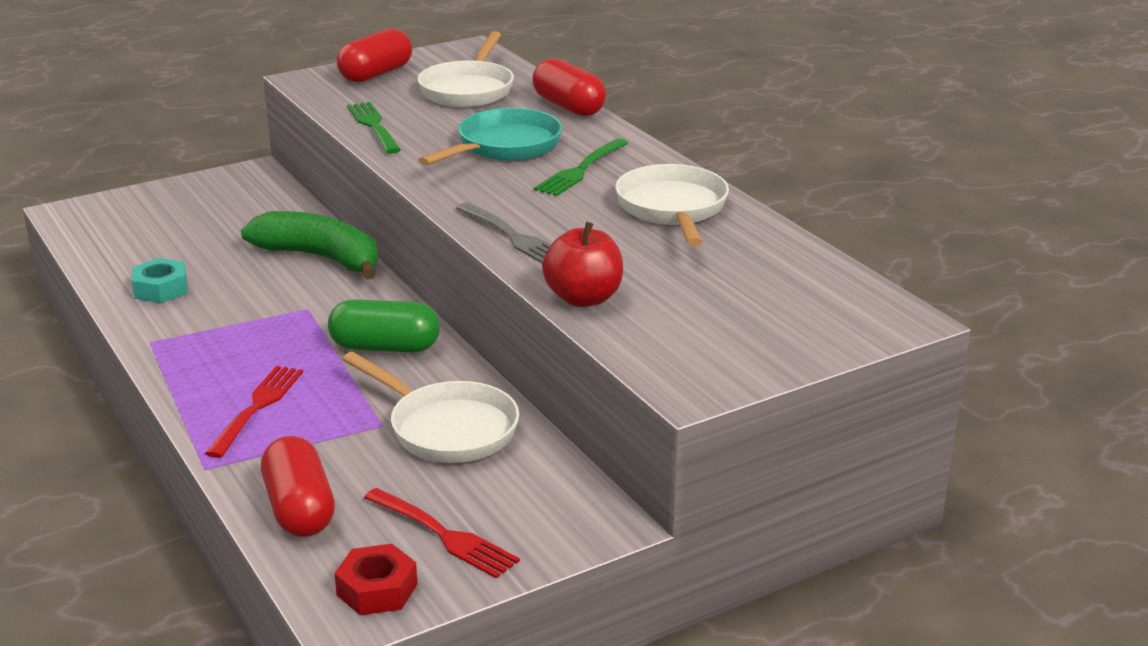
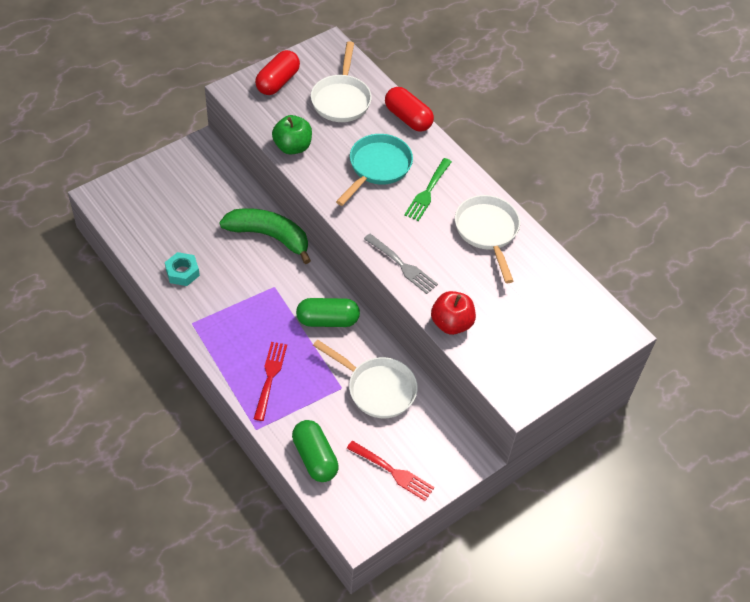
camera: 10 degrees left, 25 degrees up
(300, 509) = (315, 458): red capsule -> green capsule
(374, 126) = (292, 147): green fork -> green apple
(377, 589) = (368, 513): red nut -> none

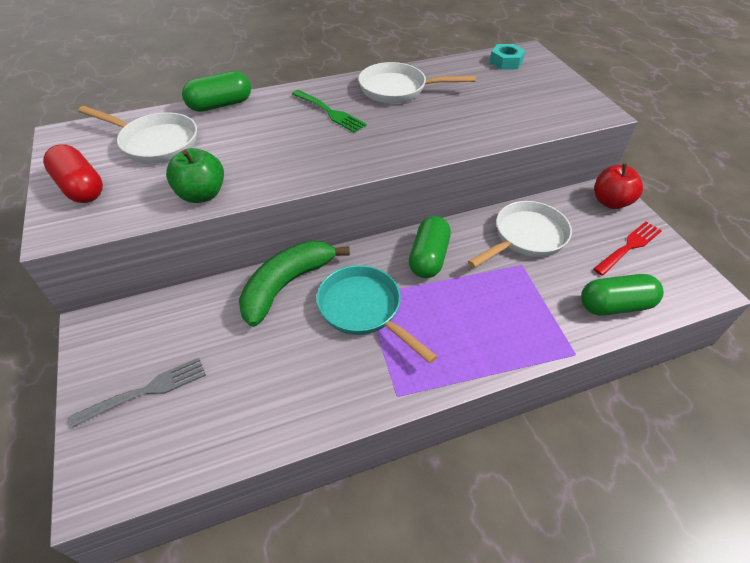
camera: 70 degrees left, 5 degrees down
(182, 272) = (305, 391): turquoise nut -> turquoise nut (506, 62)
(270, 378) = (501, 325): red fork -> none
(377, 168) = (277, 137): turquoise pan -> turquoise pan (364, 310)
(401, 265) = (422, 147): grey fork -> grey fork (146, 391)
(408, 118) = (220, 105): red capsule -> green capsule
(451, 323) = (507, 131): red apple -> red apple (610, 202)

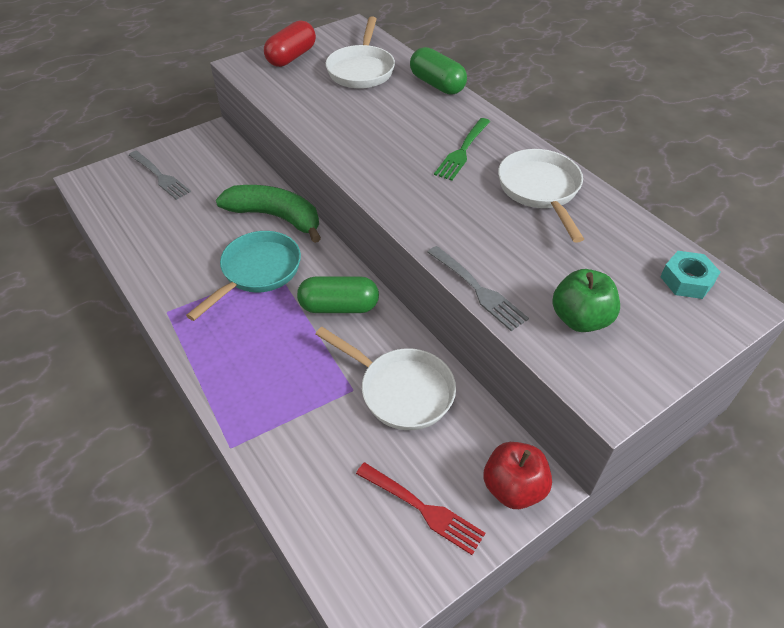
camera: 75 degrees right, 0 degrees up
(202, 194) = (301, 112): green apple -> green apple (580, 319)
(498, 139) = (477, 289): none -> grey fork
(615, 305) = (310, 488): green capsule -> none

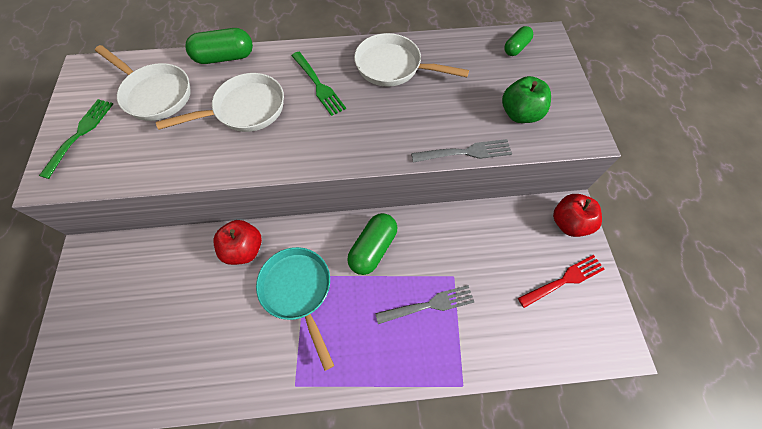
camera: 60 degrees left, 15 degrees up
(159, 176) = (106, 327): grey fork -> grey fork (428, 305)
(275, 217) = (244, 249): green banana -> red apple
(291, 57) = (80, 135): red capsule -> green fork
(401, 390) = (469, 246): white pan -> white pan (245, 110)
(686, 280) = (516, 48): turquoise nut -> green capsule

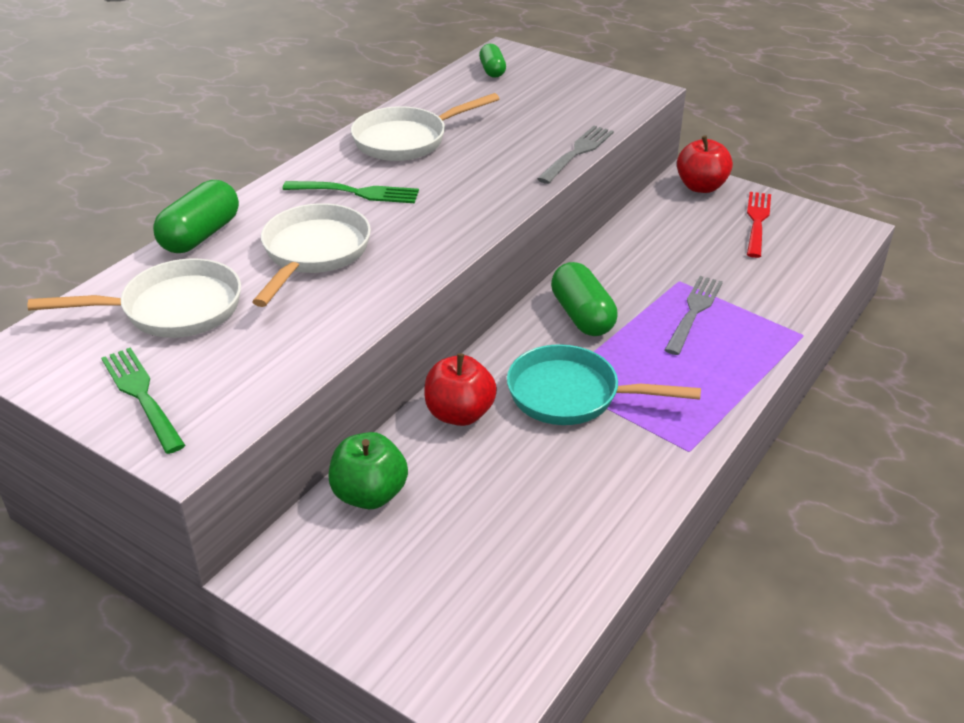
camera: 50 degrees left, 25 degrees down
(520, 114) = (574, 107): green apple -> green apple (369, 494)

